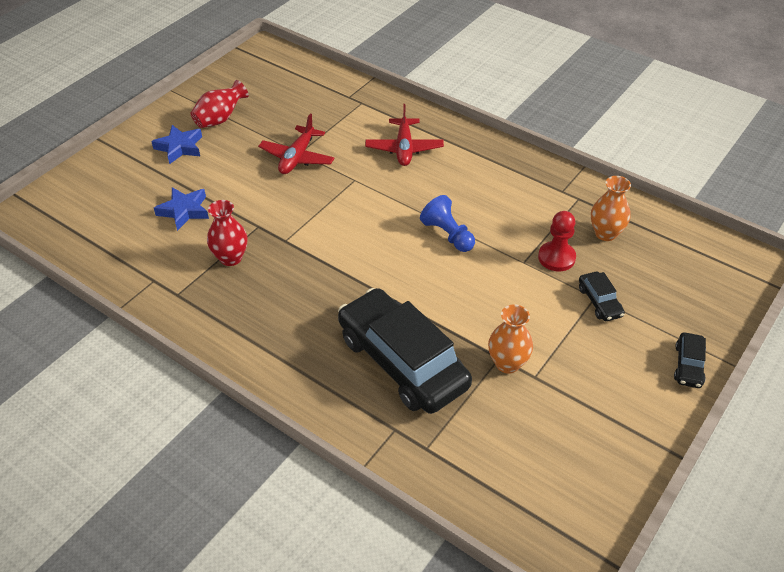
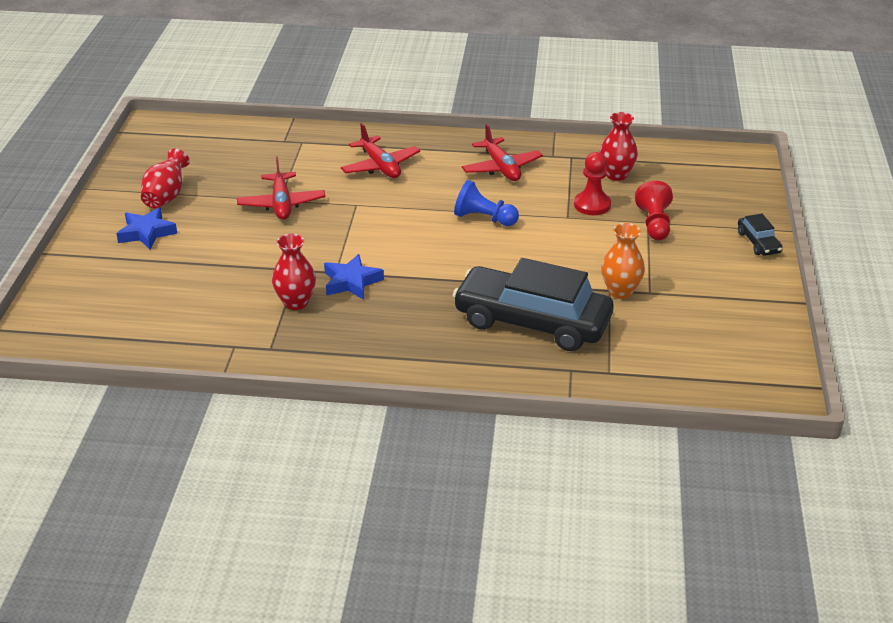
camera: 30 degrees left, 10 degrees down
(184, 211) = (207, 282): blue star -> blue star (351, 282)
(505, 187) = (501, 168): none -> red plane
(599, 302) = (654, 224): black car -> red pawn
(605, 233) = (616, 175): orange vase -> red vase

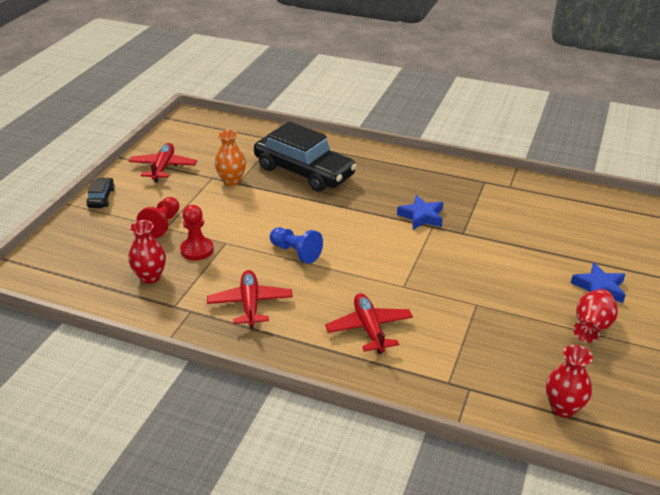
camera: 165 degrees left, 0 degrees up
(281, 204) = (474, 298): red plane -> red plane (163, 167)
(296, 302) = (465, 208): red vase -> red vase (563, 408)

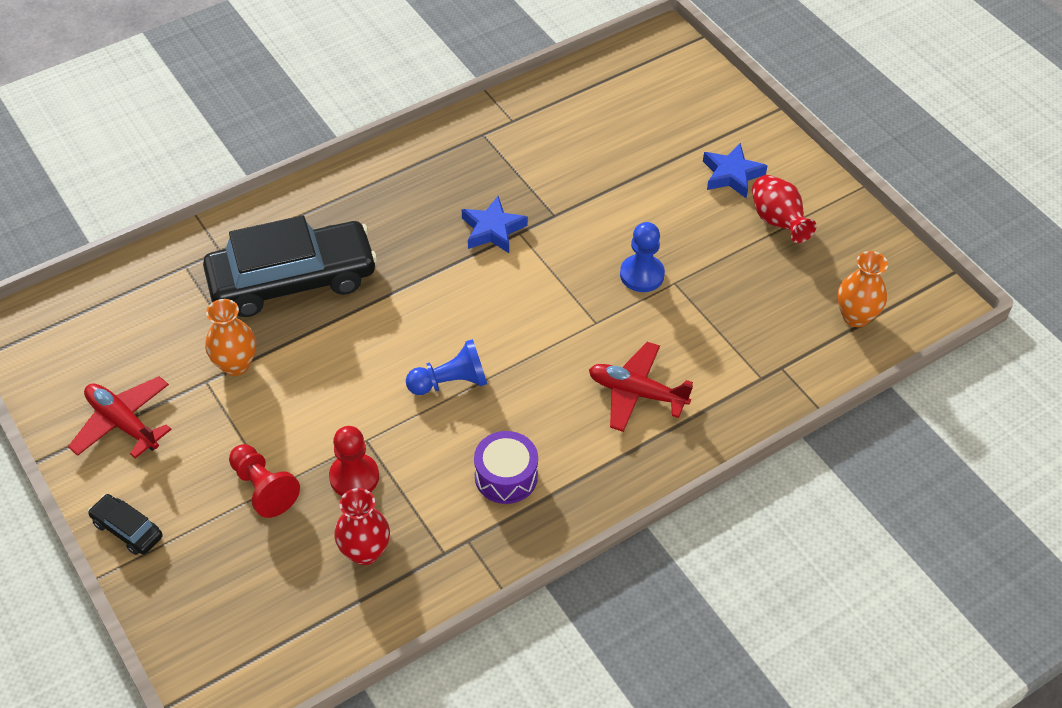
camera: 55 degrees left, 15 degrees up
(250, 304) = (506, 476): red plane -> purple drum
(464, 287) = (642, 275): none -> blue pawn
(563, 408) = (855, 316): red vase -> orange vase

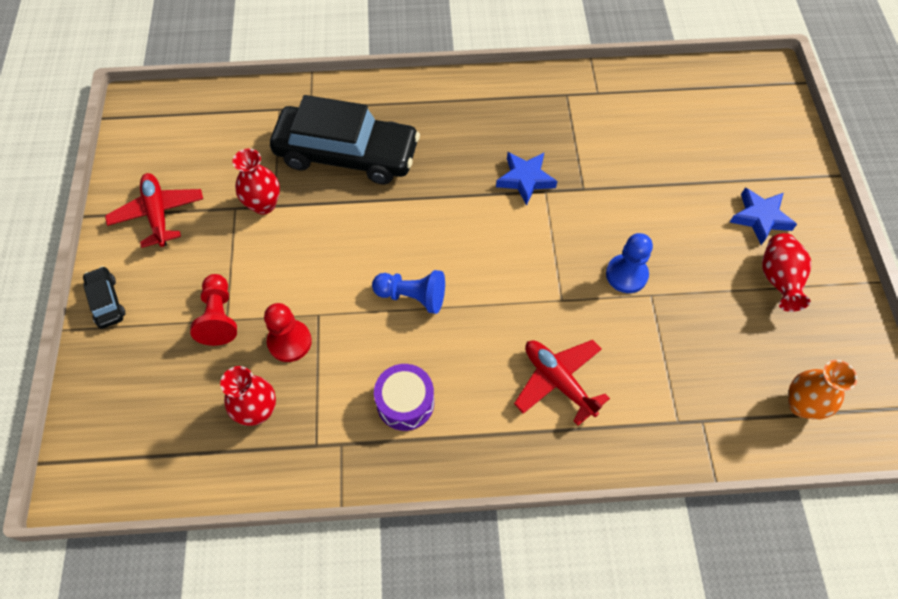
camera: 30 degrees right, 10 degrees up
(236, 364) = (264, 204): orange vase -> red vase

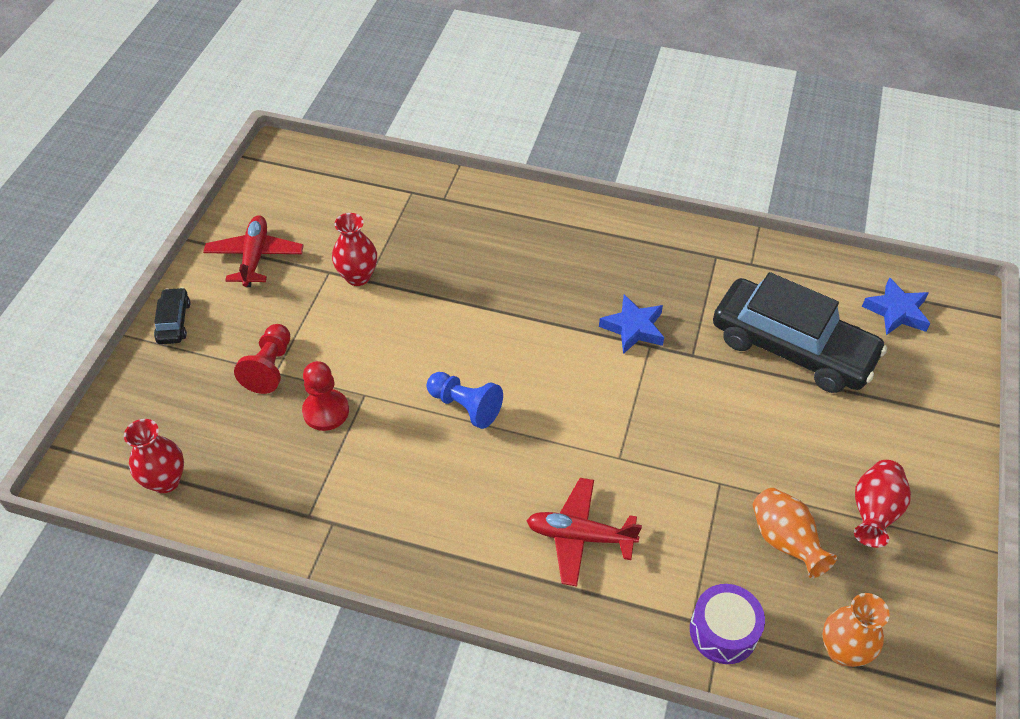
camera: 20 degrees right, 10 degrees down
(257, 411) = (267, 465): red vase -> red vase (165, 481)
(347, 154) = (460, 252): black car -> black car (792, 347)
(405, 402) = (413, 505): purple drum -> purple drum (723, 631)
(558, 381) = (579, 536): red plane -> red plane turned 60 degrees counterclockwise
(626, 274) = (701, 454): blue pawn -> none
(721, 328) = (784, 541): none -> orange vase
(760, 218) = (881, 442): blue star -> blue star (896, 311)

